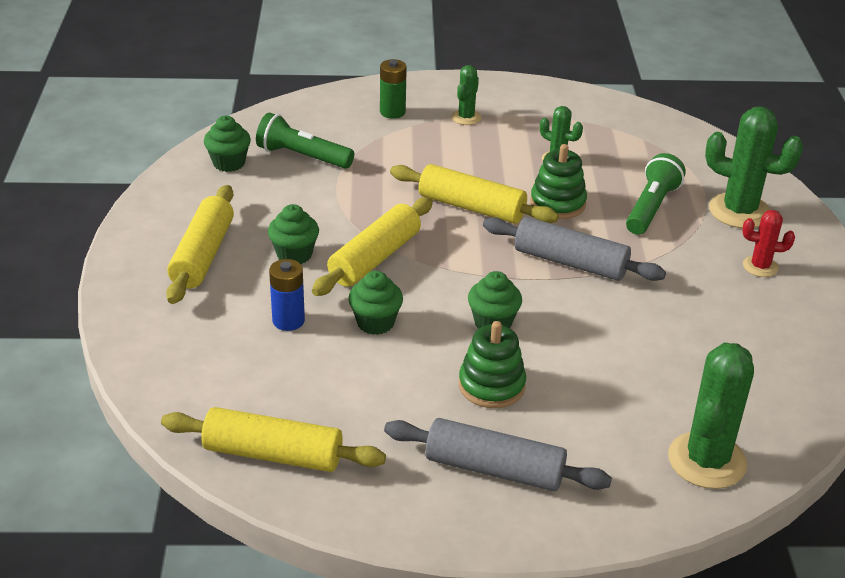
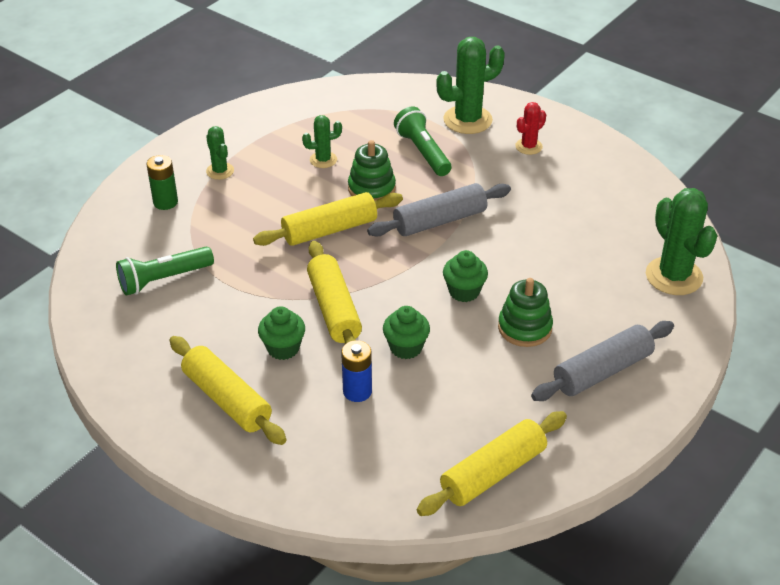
camera: 50 degrees left, 5 degrees up
(229, 163) = (121, 324): green cupcake -> none

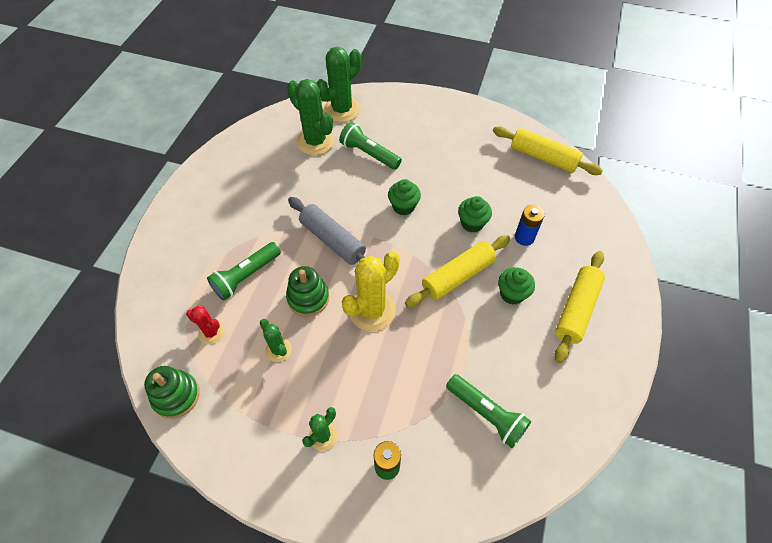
camera: 110 degrees left, 15 degrees up
(329, 230) = (372, 310): yellow rolling pin -> yellow cactus
(467, 120) = (190, 257): green cactus -> green cactus (315, 141)
(524, 328) = (422, 168): green stacking toy -> green stacking toy (176, 396)
(528, 146) = (220, 208): red cactus -> red cactus (211, 332)
(572, 283) = (369, 154): none -> green flashlight
(602, 371) = (440, 127): grey rolling pin -> none

